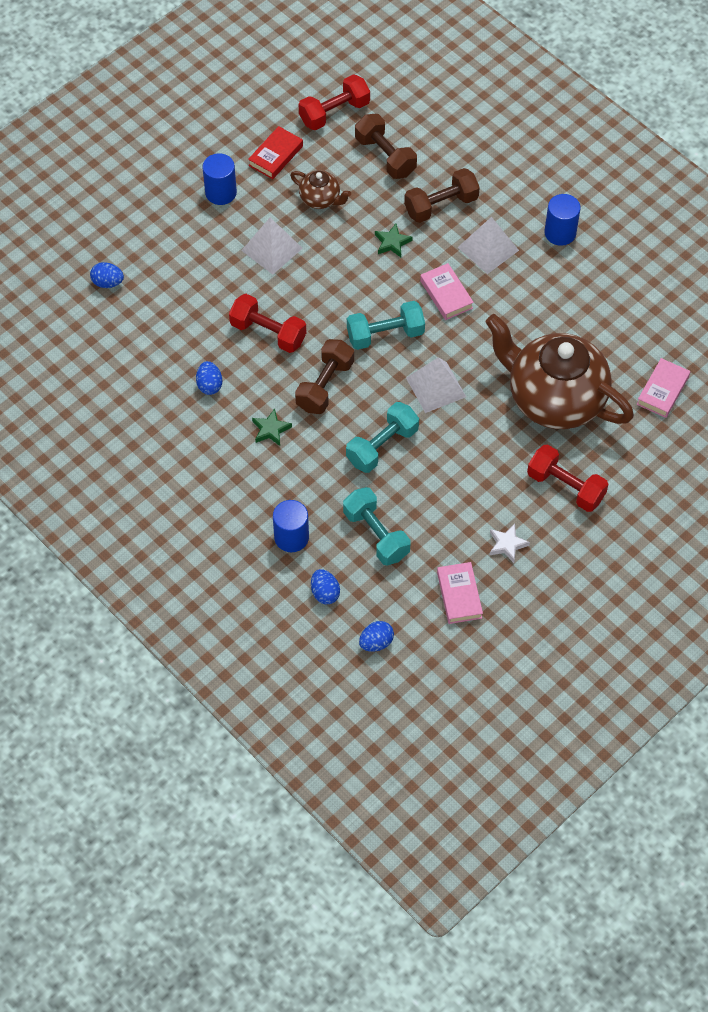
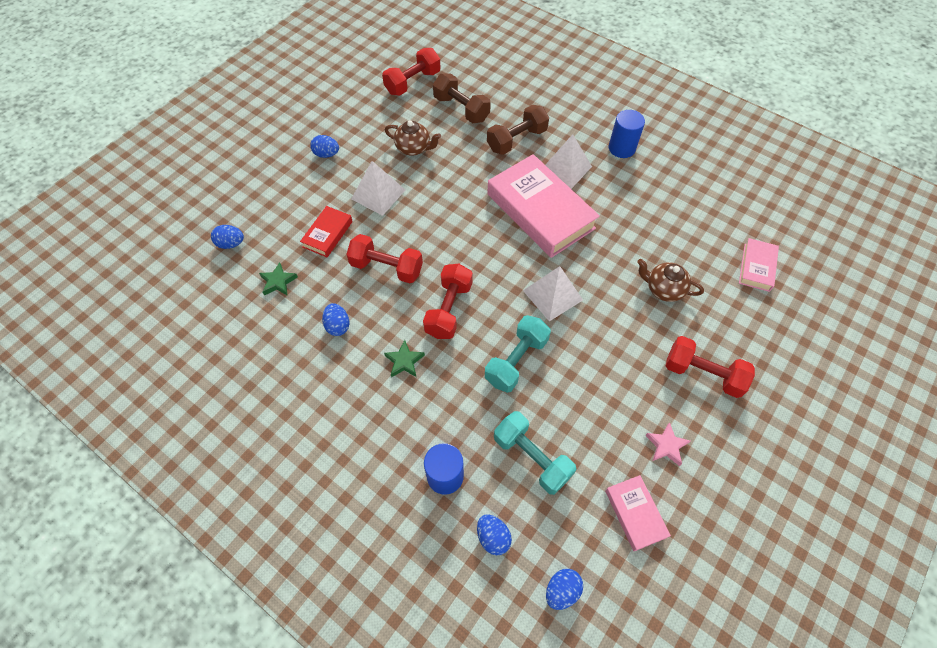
camera: 10 degrees left, 0 degrees up
(221, 192) = (326, 154): blue cylinder -> blue egg
(276, 156) = (370, 120): red book -> red book (328, 234)
(325, 386) = (449, 309): brown dumbbell -> red dumbbell
(385, 334) = (494, 254): turquoise dumbbell -> none
(392, 243) = (482, 175): green star -> green star (278, 282)
(446, 294) = (540, 211): pink book -> pink book, size x2.07
(507, 544) = (666, 445): white star -> pink star
(554, 398) = (663, 289): brown teapot -> brown teapot, size x0.43

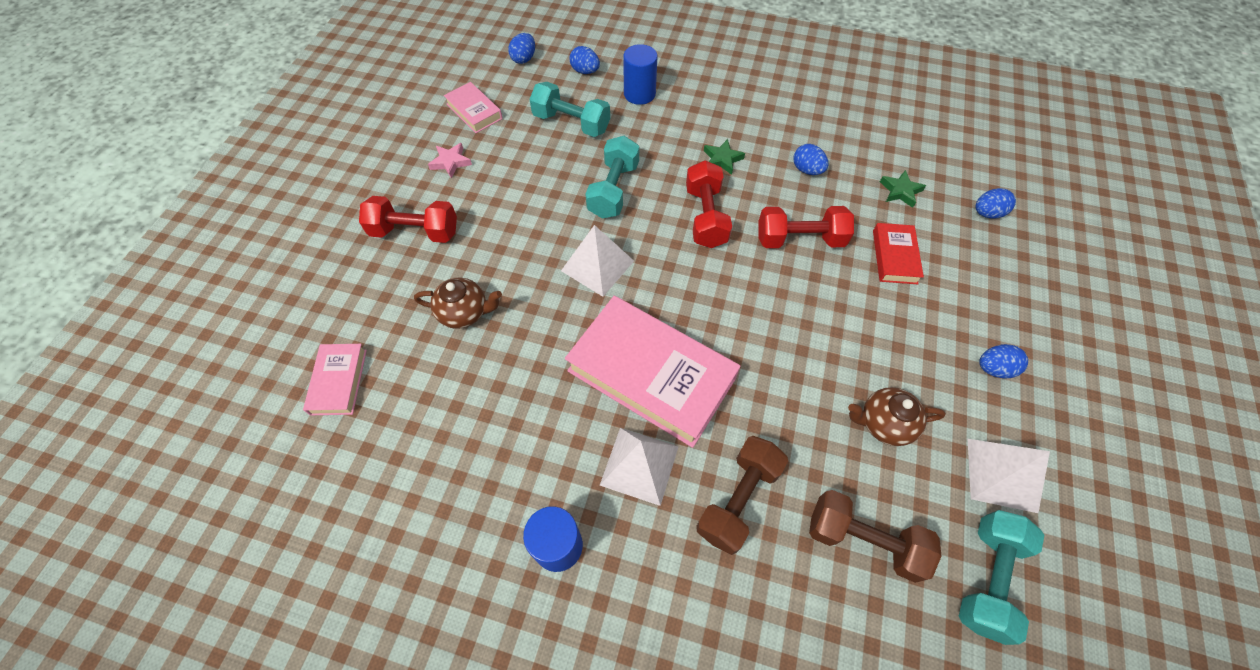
camera: 160 degrees right, 0 degrees up
(378, 194) = (877, 329): white pyramid -> white pyramid (1001, 475)
(413, 83) = (986, 578): red dumbbell -> turquoise dumbbell

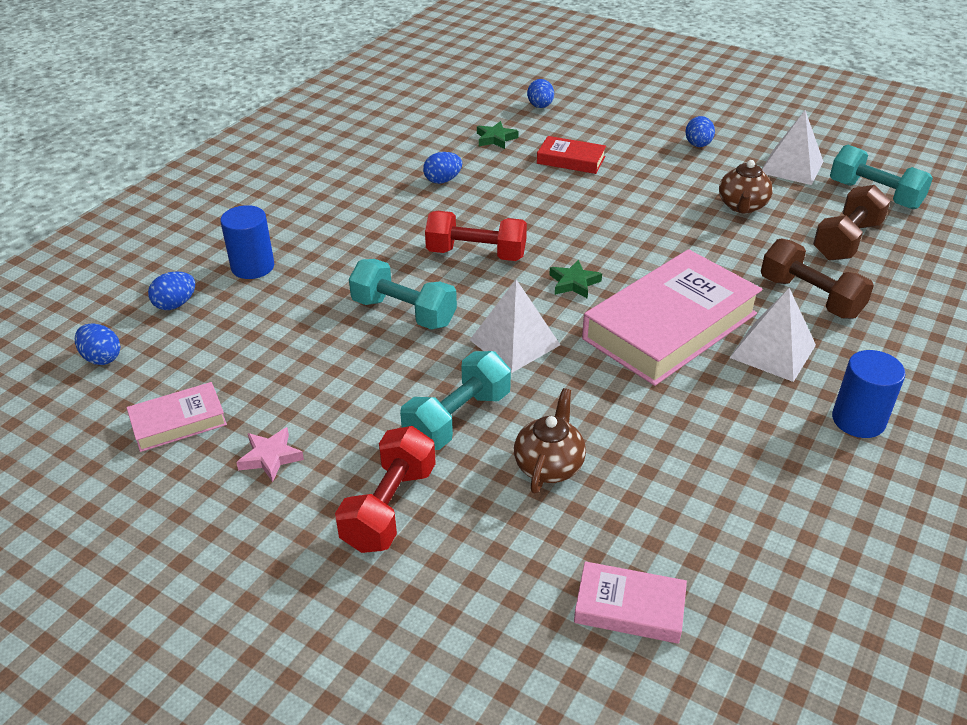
camera: 75 degrees left, 20 degrees down
(571, 123) = (267, 330): turquoise dumbbell -> turquoise dumbbell (457, 418)
(722, 159) = (399, 228): green star -> green star (574, 283)
(799, 239) = (531, 204): red dumbbell -> none

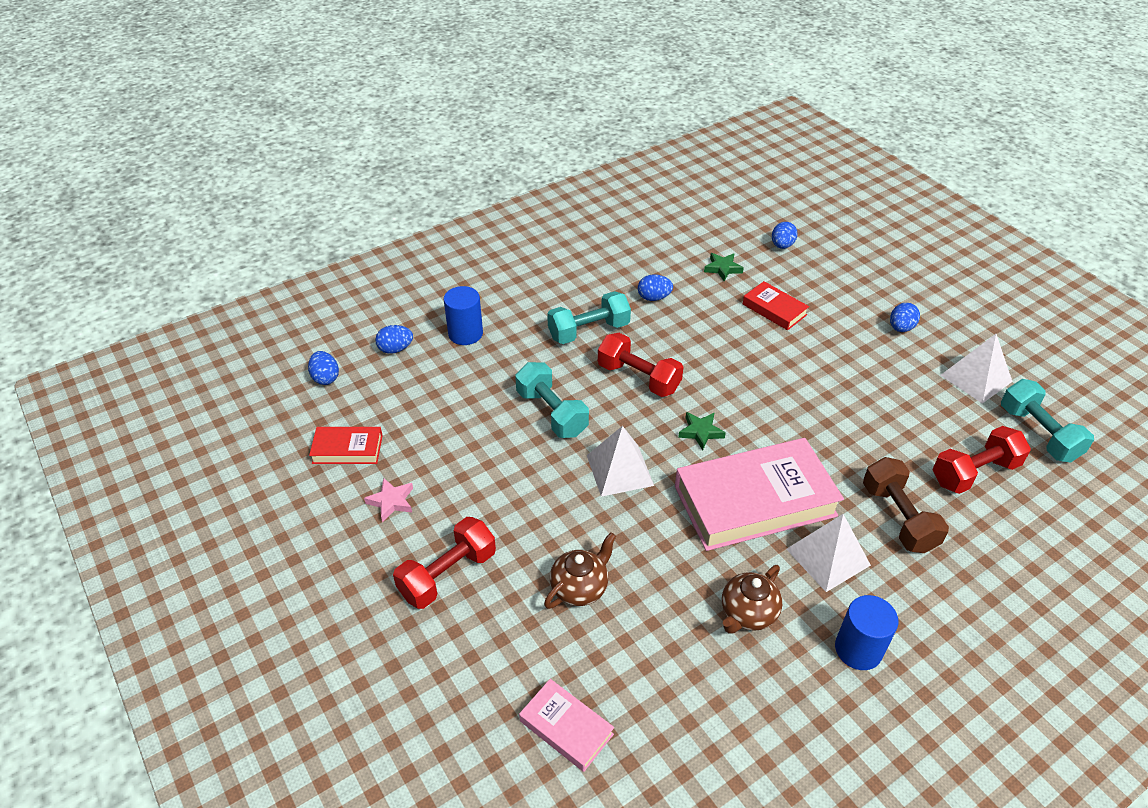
camera: 25 degrees right, 5 degrees up
(178, 422) = (347, 449): pink book -> red book
(457, 418) = (537, 521): turquoise dumbbell -> turquoise dumbbell (588, 331)
(742, 206) = (899, 405): brown teapot -> brown teapot (747, 613)
(846, 241) = (974, 472): brown dumbbell -> red dumbbell

